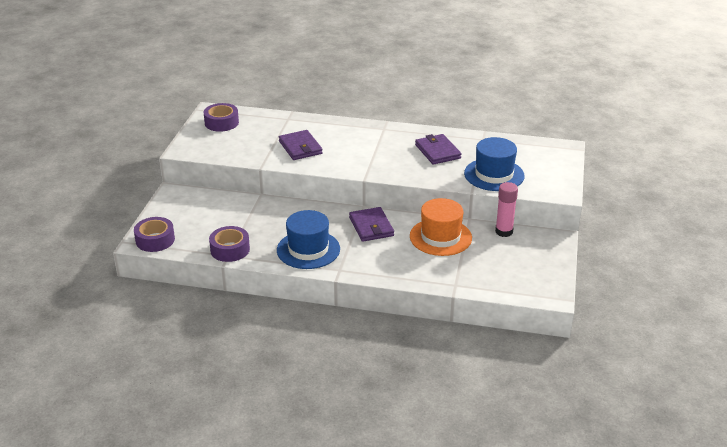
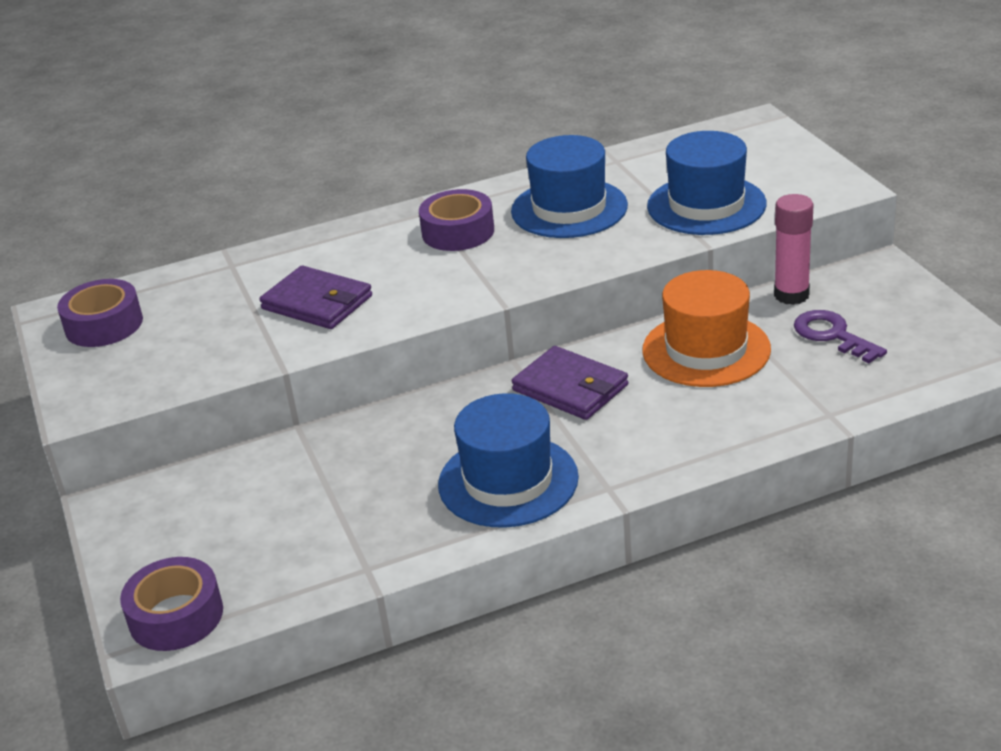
camera: 30 degrees left, 0 degrees up
(230, 249) = (357, 556): purple tape -> purple tape (458, 232)
(437, 151) = (569, 209): purple wallet -> blue hat
(498, 255) = (832, 335): none -> purple key

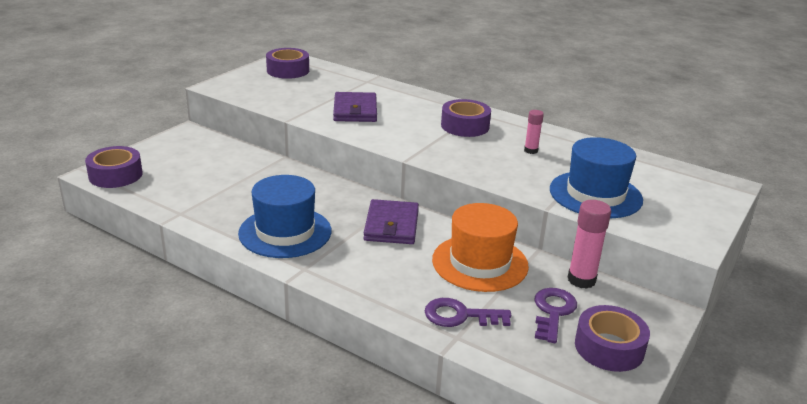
camera: 50 degrees right, 5 degrees down
(569, 209) = (531, 151): blue hat -> pink glue stick
(794, 399) = (460, 315): none -> purple key
(913, 324) = (609, 347): none -> purple tape

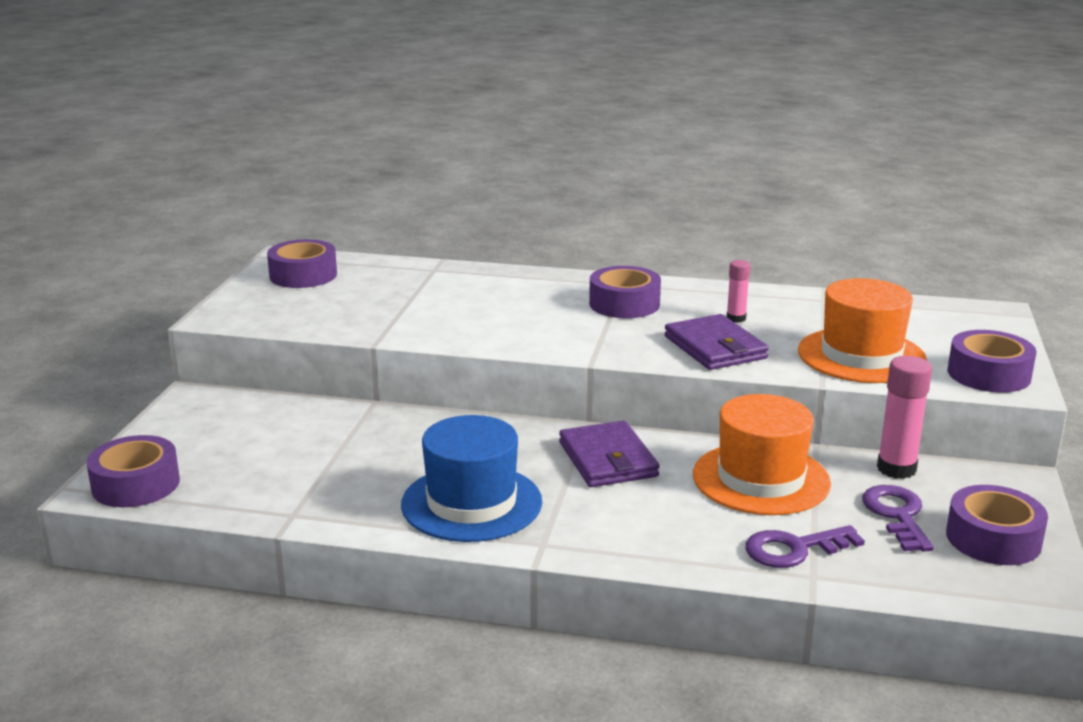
camera: 20 degrees left, 5 degrees down
(355, 110) = (457, 312): purple wallet -> purple wallet (715, 347)
(595, 194) = (861, 356): blue hat -> orange hat
(679, 228) = (988, 374): none -> purple tape

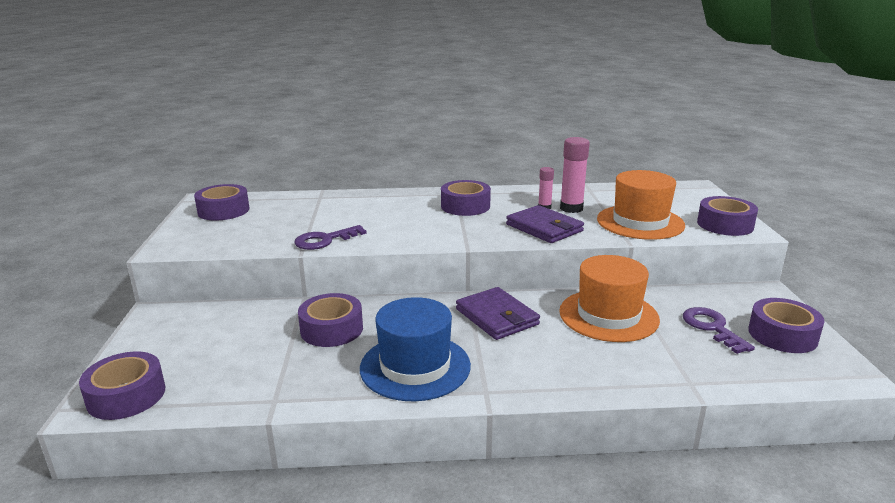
camera: 15 degrees left, 0 degrees up
(391, 445) = (332, 329): none -> purple tape
(794, 549) = (664, 364): purple key -> purple key (325, 240)
(896, 469) = (688, 295): pink glue stick -> pink glue stick (571, 208)

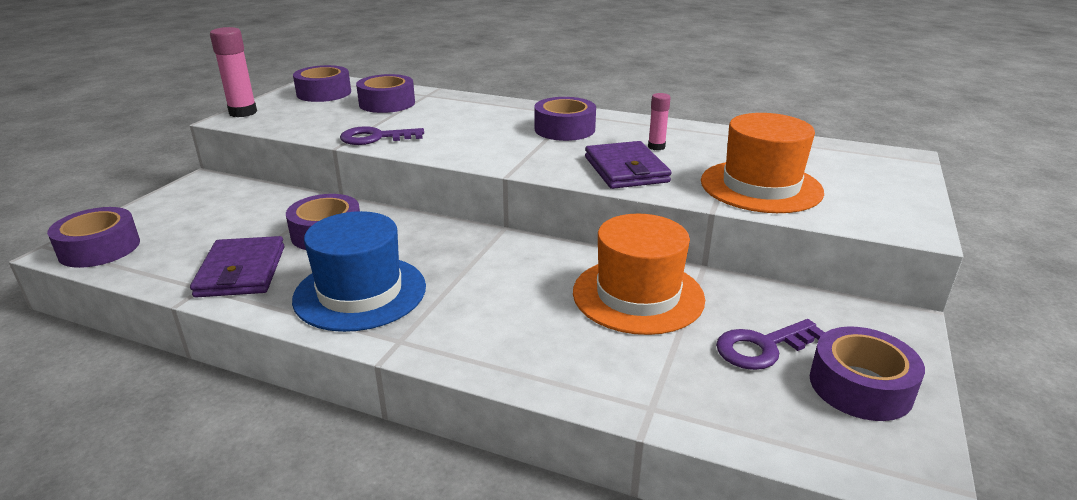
camera: 25 degrees right, 5 degrees up
(497, 317) = (504, 263): purple wallet -> purple wallet (241, 271)
(571, 208) = (689, 154): pink glue stick -> pink glue stick (243, 112)
(712, 328) = (762, 347): purple key -> purple key turned 120 degrees counterclockwise
(725, 225) = (884, 213): purple tape -> purple tape (387, 103)

